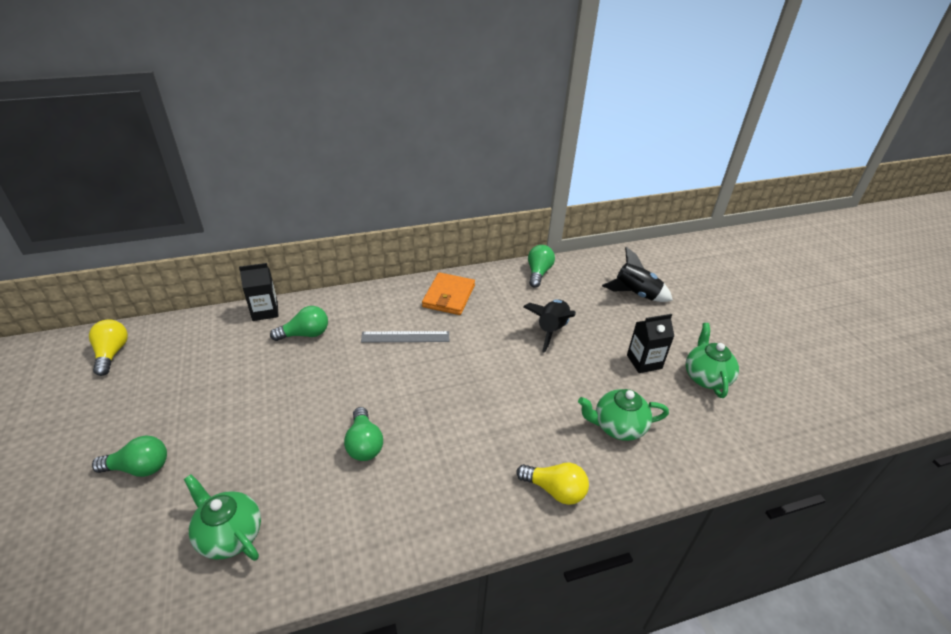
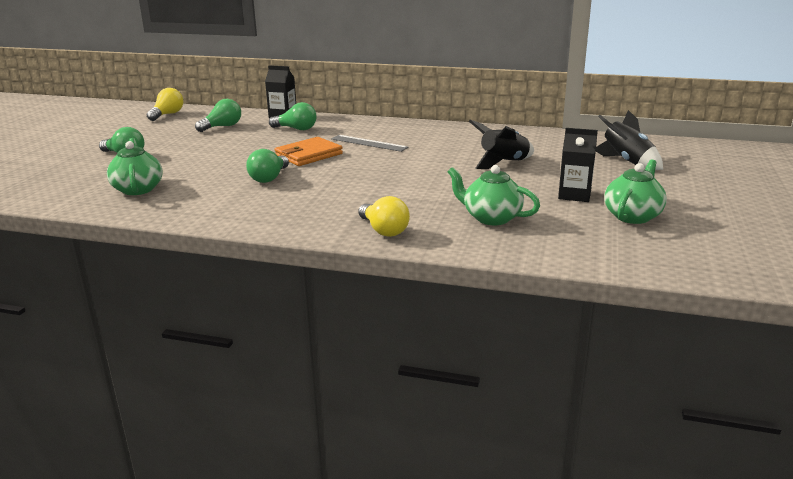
camera: 35 degrees right, 15 degrees down
(449, 296) = (434, 132): orange wallet -> orange wallet (308, 155)
(538, 273) = (537, 135): green light bulb -> green light bulb (222, 127)

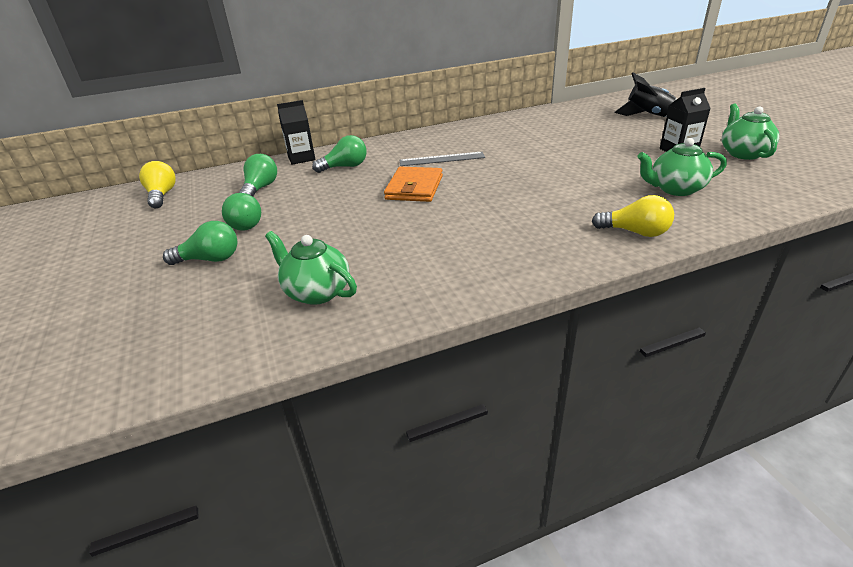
camera: 35 degrees left, 10 degrees up
(269, 178) = (430, 223): green light bulb -> green light bulb (246, 223)
(503, 163) = (579, 142): black rocket -> none

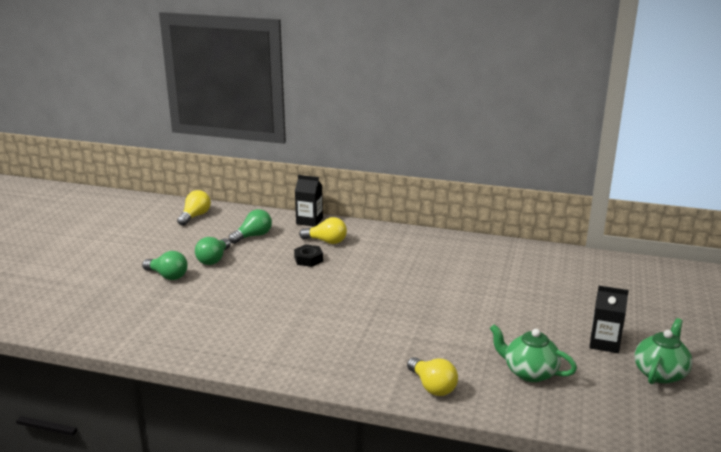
camera: 35 degrees right, 10 degrees down
(317, 292) = (192, 324): green teapot -> none
(345, 167) = (326, 241): green light bulb -> yellow light bulb
(351, 186) = (308, 259): none -> black nut
(414, 188) = (345, 280): orange wallet -> none
(442, 159) = (400, 264): grey ruler -> none
(648, 115) = (651, 297): black rocket -> none

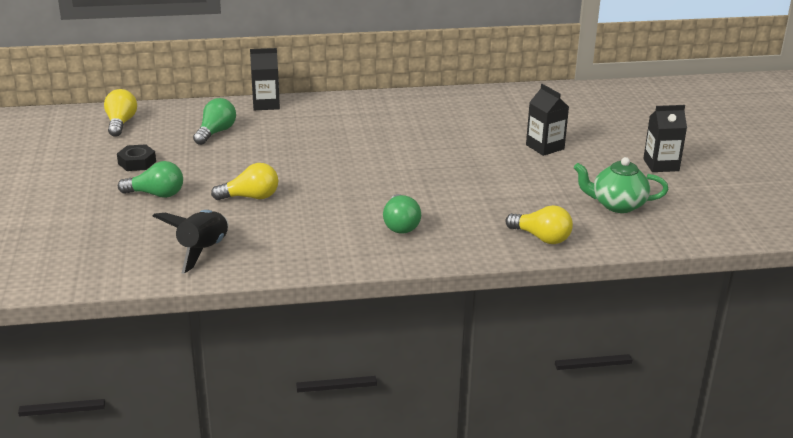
camera: 25 degrees left, 5 degrees up
(157, 329) = (202, 251): none -> black rocket
(214, 259) = (194, 166): green light bulb -> green light bulb (400, 225)
(308, 259) = (304, 145): black nut -> black nut (137, 162)
(326, 241) = (306, 122): yellow light bulb -> yellow light bulb (250, 197)
(506, 302) = (545, 147): none -> black carton
(660, 373) = (726, 180): green teapot -> none

